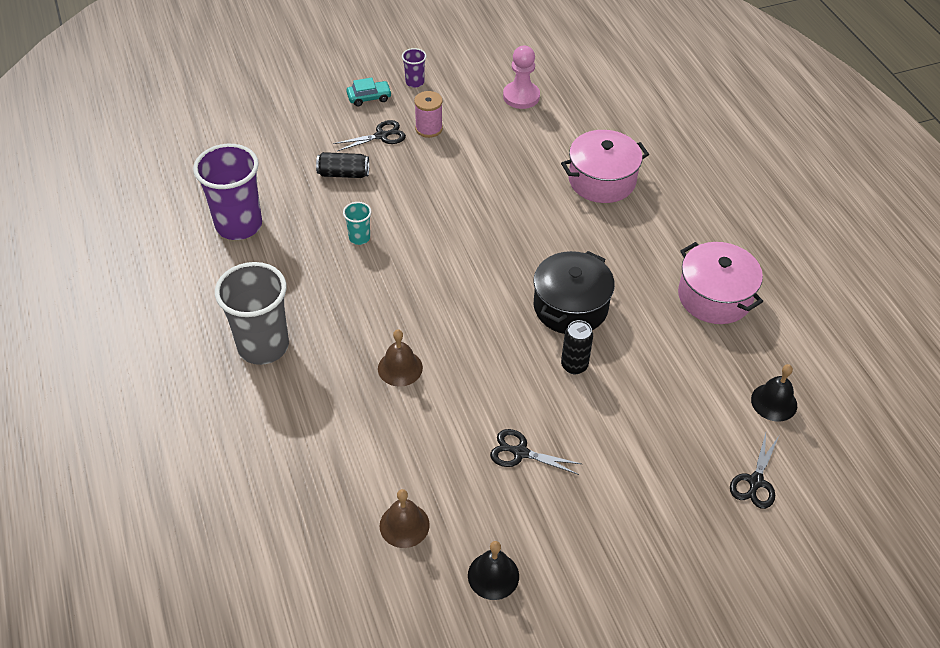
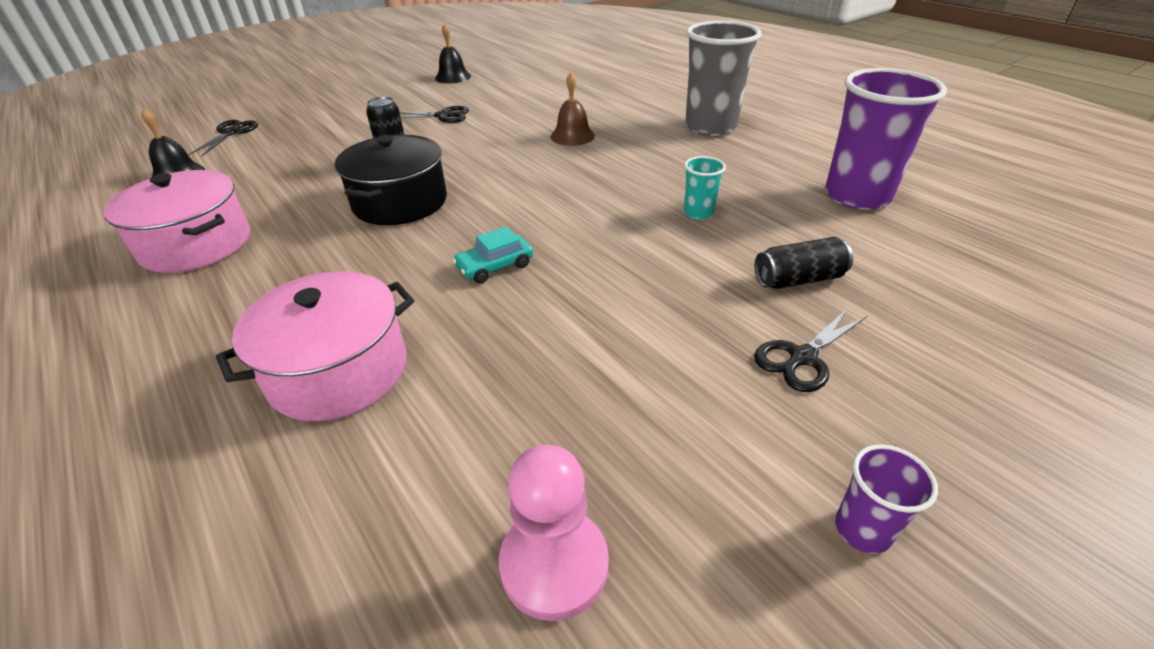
camera: 165 degrees right, 10 degrees down
(369, 97) = (917, 444): turquoise car -> turquoise car (495, 266)
(404, 525) = (523, 82): brown bell -> none
(429, 128) = (726, 397): pink spool -> none

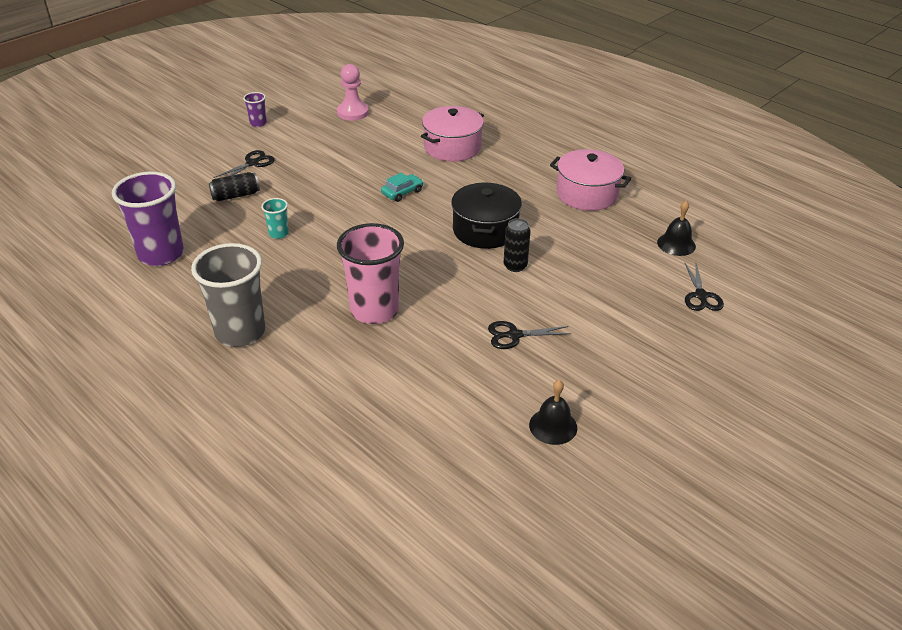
camera: 170 degrees right, 0 degrees up
(572, 136) = (374, 310): brown bell -> pink cup

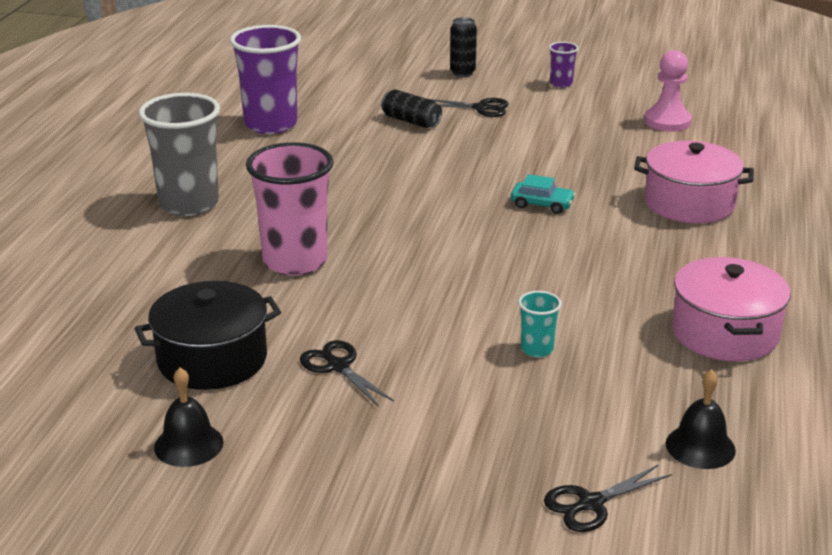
camera: 60 degrees right, 10 degrees down
(278, 234) = (371, 165): turquoise cup -> turquoise cup (537, 349)
(485, 230) = (534, 281): black pot -> black pot (212, 359)
(515, 266) = (482, 325): black can -> black can (462, 73)

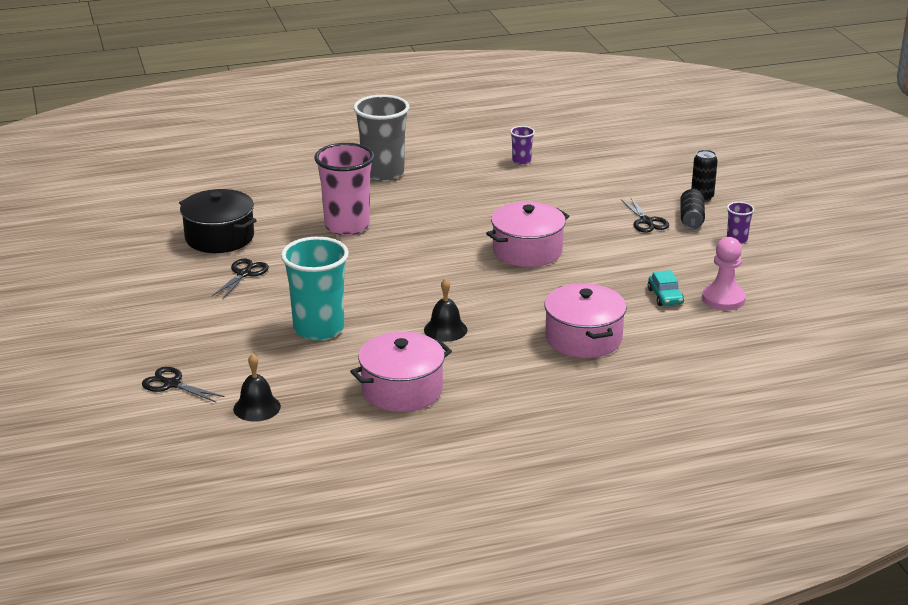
camera: 60 degrees right, 0 degrees up
(188, 444) = (137, 257): black bell -> black bell (445, 329)
(271, 124) = (521, 161): purple cup -> purple cup, size x0.45
(411, 121) = (589, 203): black can -> black can (691, 219)
(478, 178) = (527, 251): none -> pink pot
(537, 349) = (318, 329): turquoise cup -> turquoise cup, size x2.20
(542, 204) = (515, 283): turquoise car -> turquoise car (665, 296)

